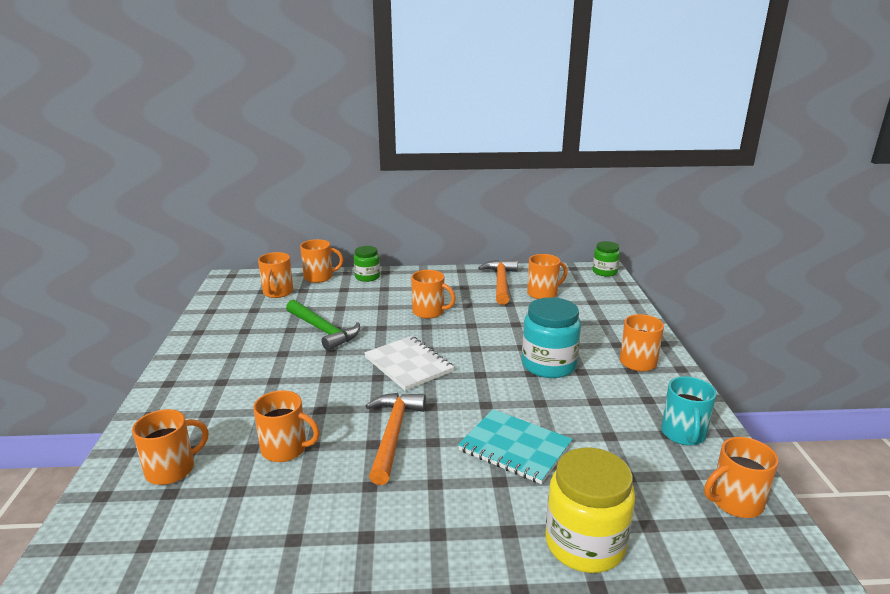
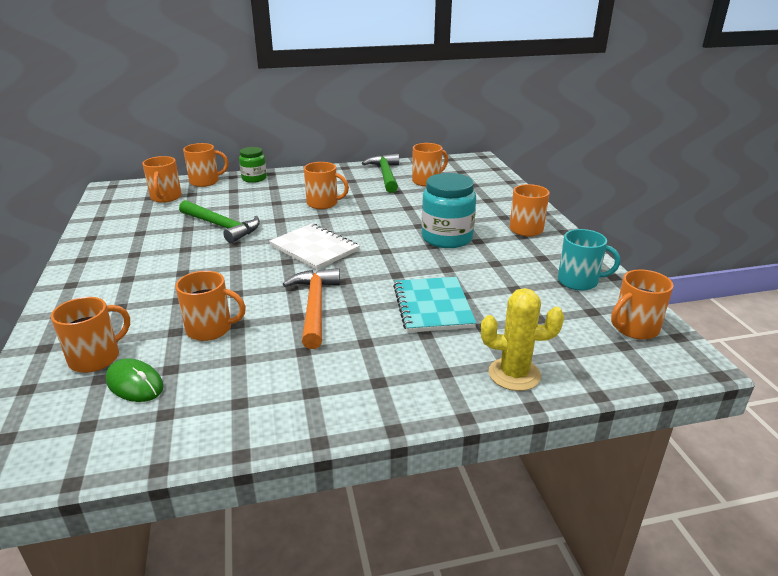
camera: 10 degrees left, 5 degrees up
(200, 503) = (135, 383): none -> green mouse
(500, 282) = (385, 175): orange hammer -> green hammer
(515, 448) = (432, 306): turquoise notebook -> turquoise notebook turned 60 degrees clockwise
(584, 544) = (514, 374): yellow jar -> yellow cactus
(604, 272) = (479, 160): green jar -> none
(683, 434) = (579, 281): turquoise mug -> turquoise mug turned 75 degrees counterclockwise

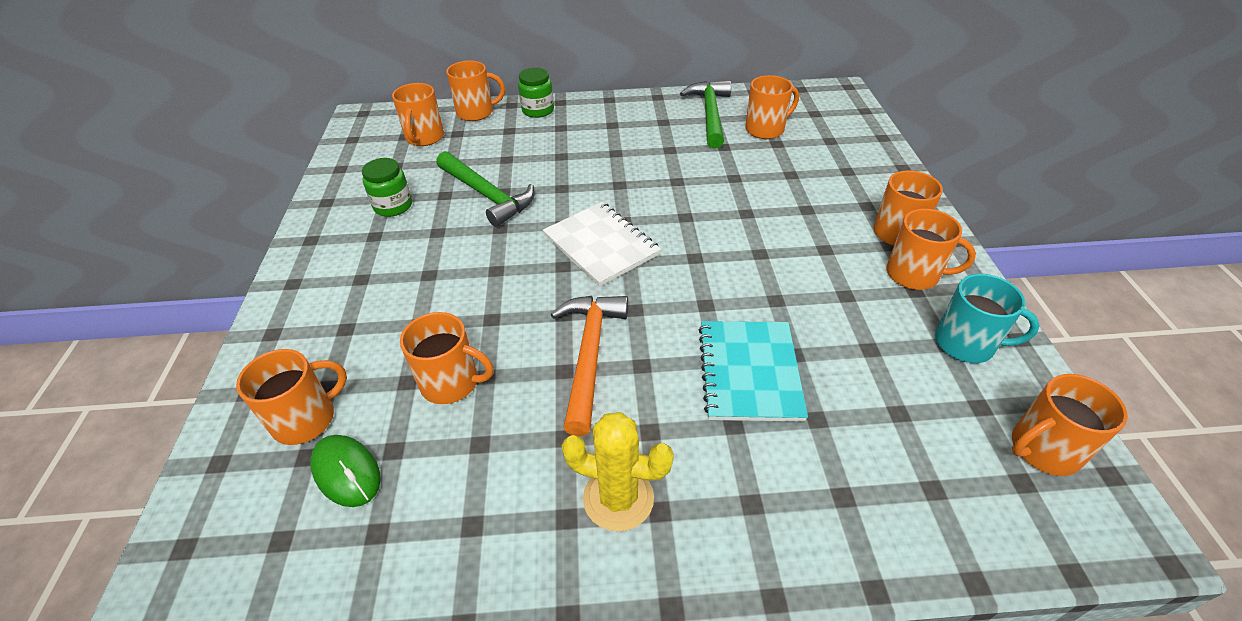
camera: 10 degrees right, 15 degrees up
(146, 236) = (393, 206): none -> green jar
(323, 203) = (621, 162): orange mug -> orange mug (914, 274)
(447, 238) = (782, 240): turquoise jar -> none
(514, 374) = (853, 522): yellow cactus -> yellow cactus (618, 498)

